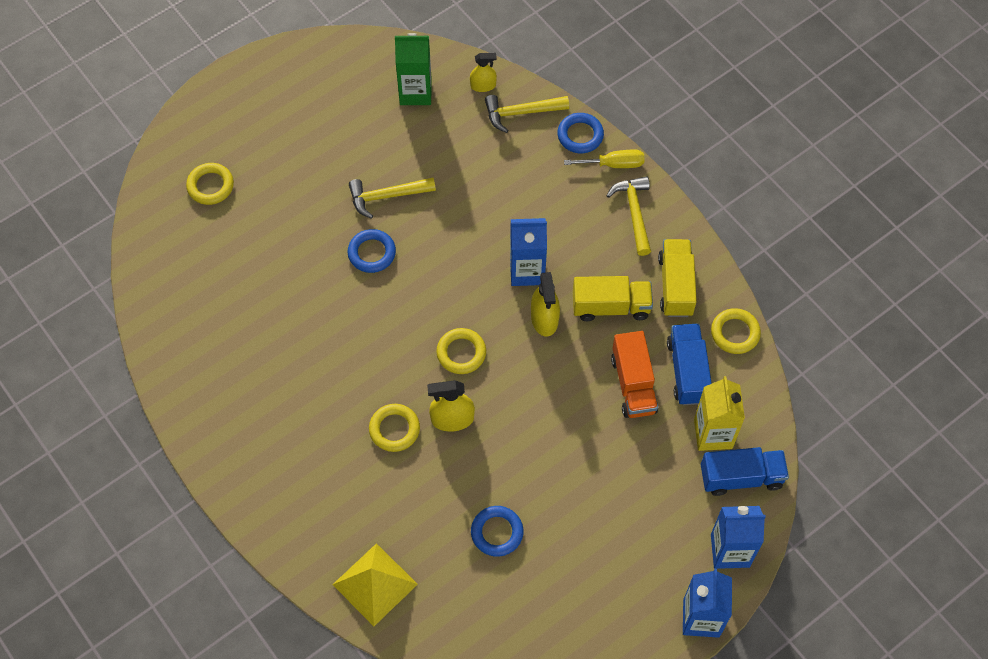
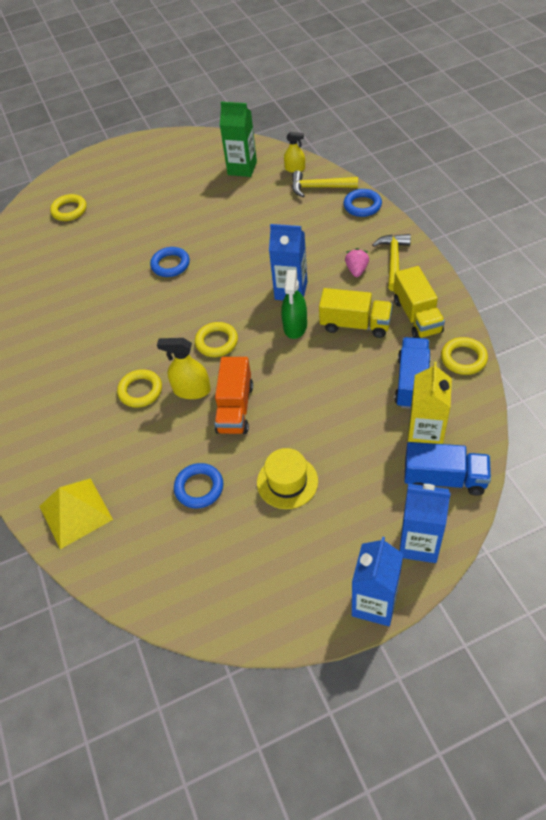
camera: 20 degrees right, 10 degrees down
(387, 196) = (196, 230): yellow hammer -> none
(544, 318) = (295, 326): yellow spray bottle -> green spray bottle
(586, 509) = (287, 482): none -> yellow hat
(595, 231) = (356, 270): none -> pink strawberry
(614, 164) = (385, 227): yellow screwdriver -> none
(633, 384) = (359, 386): orange truck -> orange truck (235, 408)
(675, 286) = (417, 316): yellow truck -> yellow truck turned 150 degrees clockwise

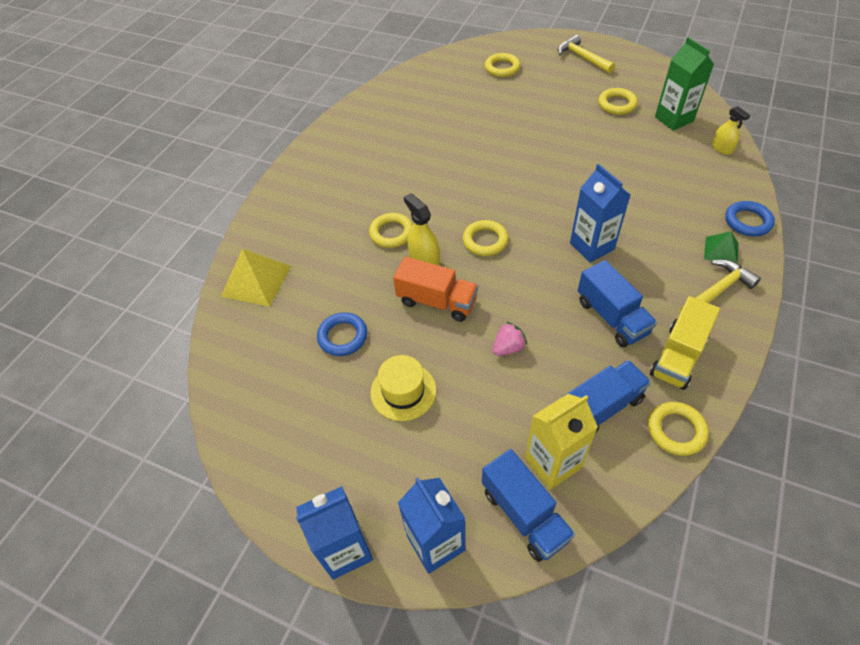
camera: 45 degrees right, 0 degrees up
(170, 265) = (524, 157): blue ring -> none
(191, 183) = (617, 104): none -> yellow ring
(235, 408) = (437, 301): orange truck -> orange truck turned 120 degrees counterclockwise
(295, 326) = (559, 277): green spray bottle -> none
(319, 187) = (725, 179): yellow hammer -> yellow hammer (582, 58)
(355, 324) = (612, 317): yellow truck -> blue truck
(356, 270) = (671, 273): pink strawberry -> pink strawberry (508, 348)
(368, 235) = (721, 251): none -> green pyramid

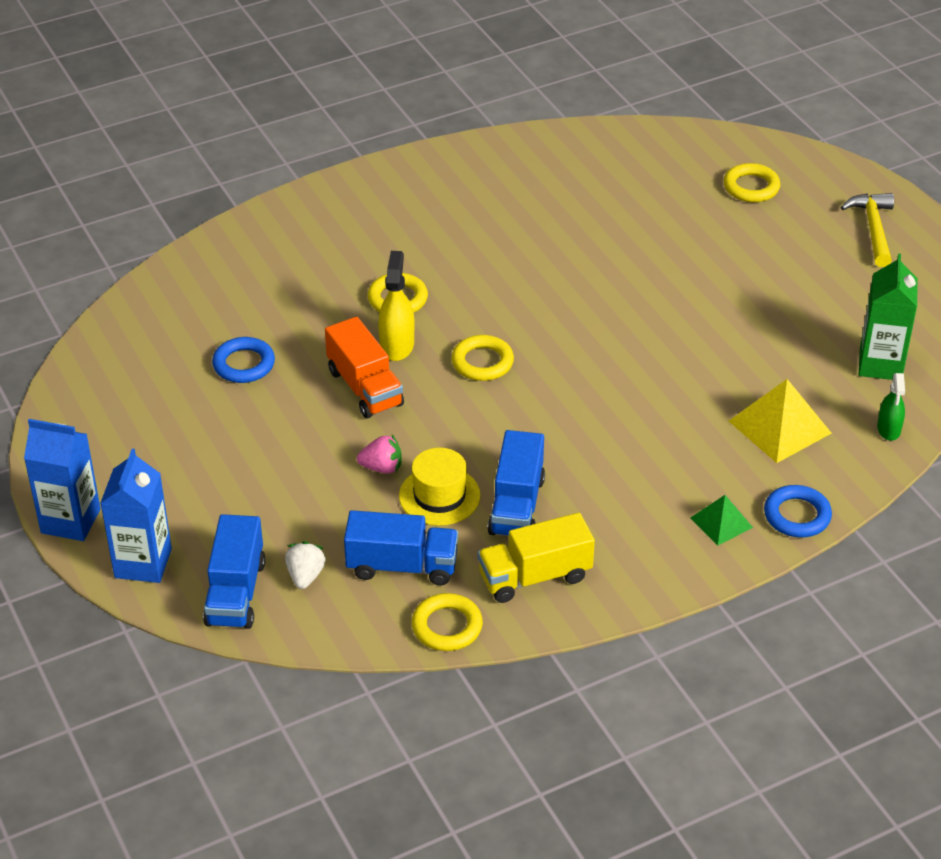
camera: 35 degrees right, 10 degrees down
(256, 281) = (220, 267): yellow pyramid -> yellow pyramid (779, 427)
(403, 391) = (245, 441): yellow hat -> yellow hat (439, 496)
(552, 463) = (305, 576): yellow carton -> white strawberry
(592, 246) = (586, 434): blue carton -> none
(617, 104) = (833, 308): yellow ring -> none
(717, 291) = (659, 552): yellow hammer -> none
(722, 148) = (888, 429): yellow spray bottle -> green spray bottle

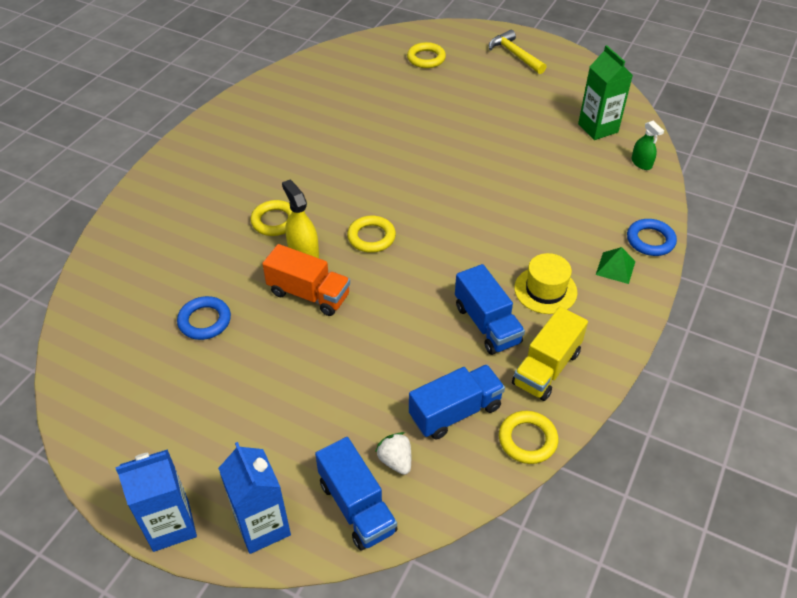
camera: 35 degrees left, 5 degrees up
(382, 467) = (373, 346): pink strawberry -> none
(439, 496) = (431, 345): yellow hat -> yellow hat (545, 290)
(779, 427) = (585, 191): yellow pyramid -> none

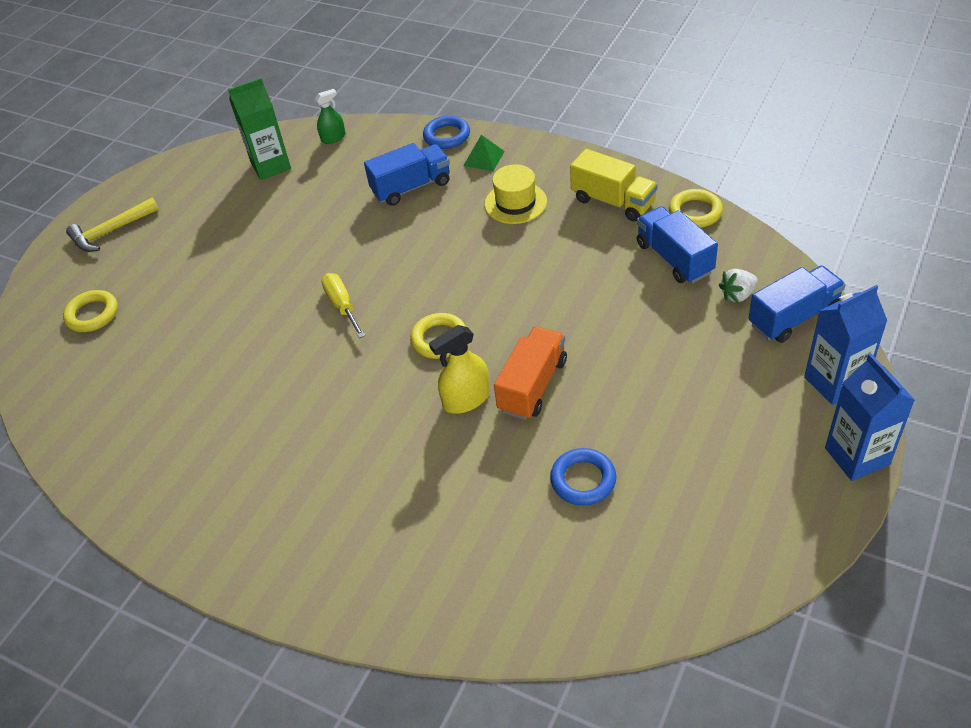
camera: 85 degrees left, 0 degrees up
(275, 221) = (409, 436): yellow ring -> none
(418, 180) = (342, 305): none -> yellow screwdriver
(487, 324) = (564, 241): blue truck -> blue truck (411, 187)

